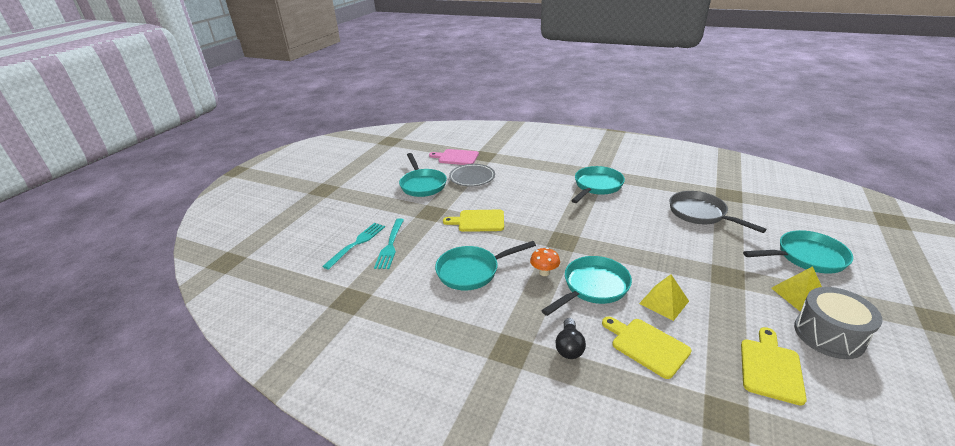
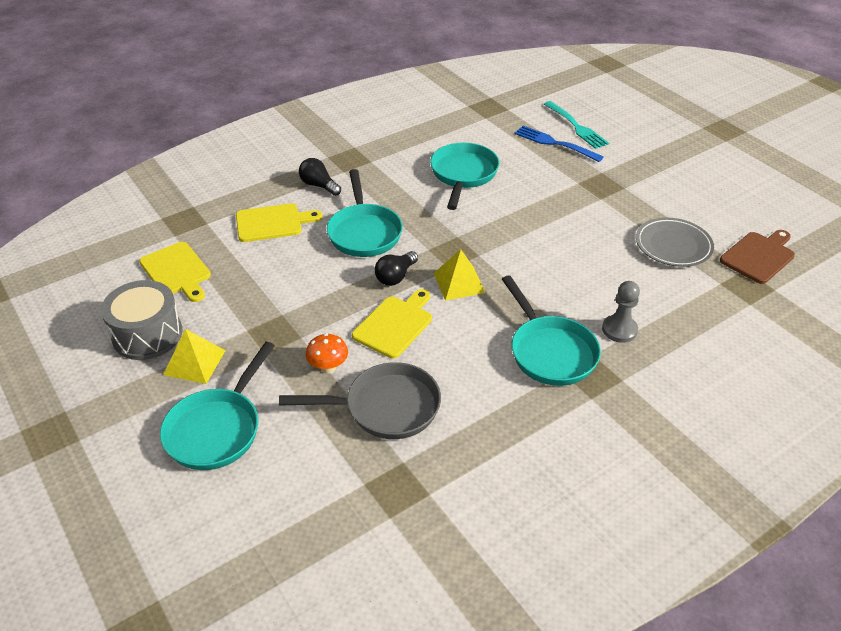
camera: 120 degrees right, 10 degrees up
(390, 245) = (555, 143): turquoise fork -> blue fork
(422, 185) = (682, 199): turquoise pan -> none
(456, 157) = (759, 256): pink cutting board -> brown cutting board
(478, 221) = (551, 210): yellow cutting board -> yellow cutting board (395, 324)
(544, 272) = (416, 214): orange mushroom -> orange mushroom (328, 367)
(556, 175) = (619, 330): none -> grey pawn
(614, 252) = (396, 276): none -> black light bulb
(664, 302) = (298, 263): yellow pyramid -> yellow pyramid (459, 282)

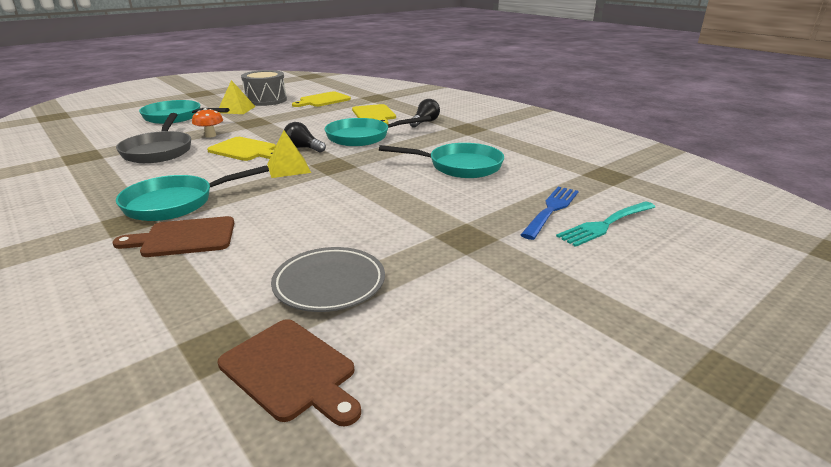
camera: 85 degrees right, 15 degrees down
(619, 330) = (184, 238): grey pawn -> brown cutting board

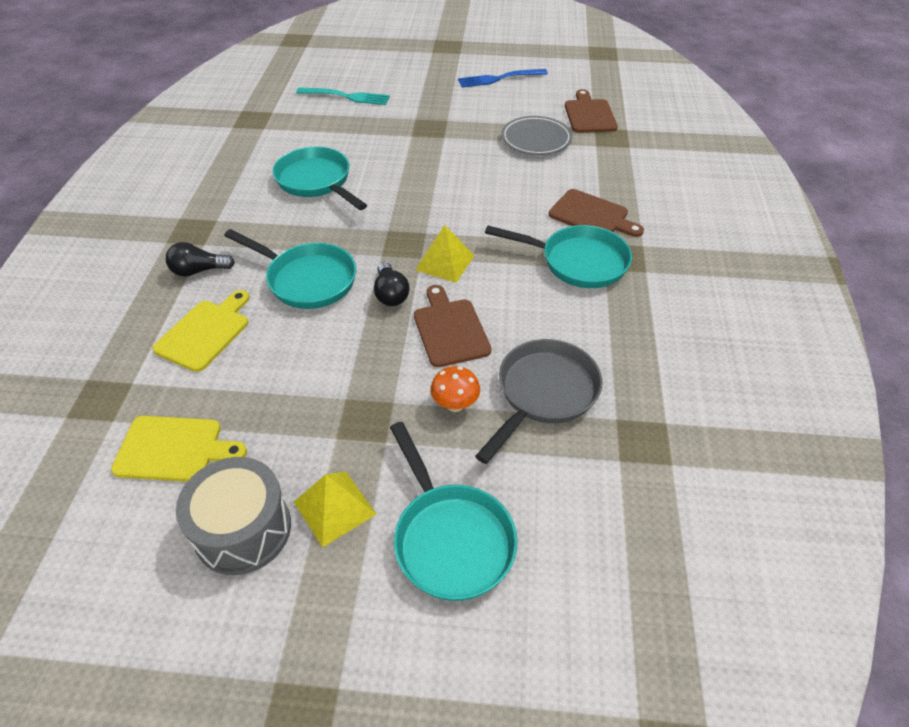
camera: 135 degrees left, 20 degrees up
(245, 150) = (450, 329): yellow cutting board -> brown cutting board
(551, 210) = (351, 117): blue fork -> blue fork (499, 78)

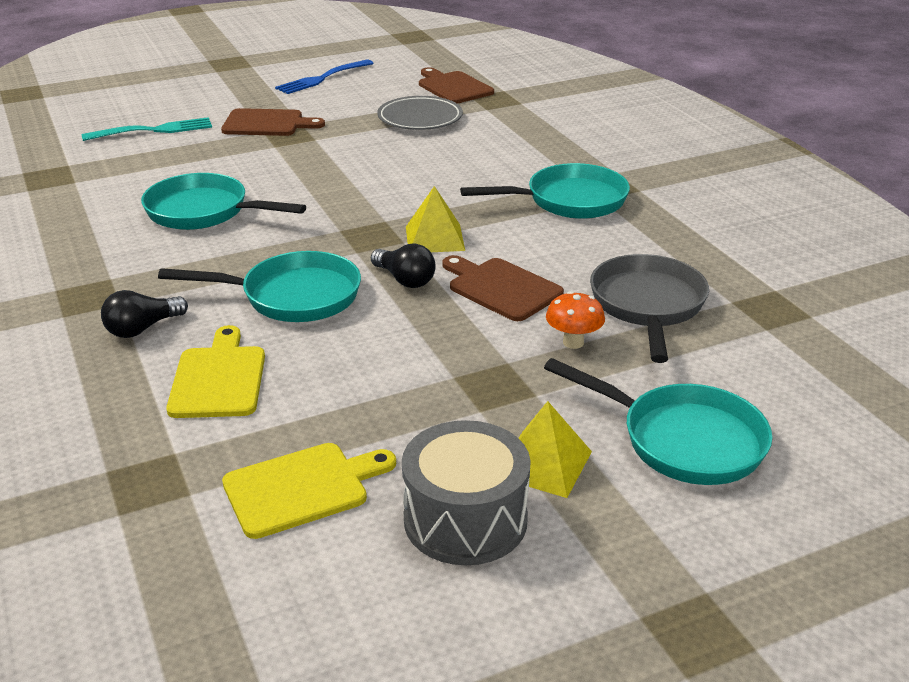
camera: 30 degrees left, 15 degrees down
(592, 215) = (543, 163): brown cutting board -> brown cutting board (267, 123)

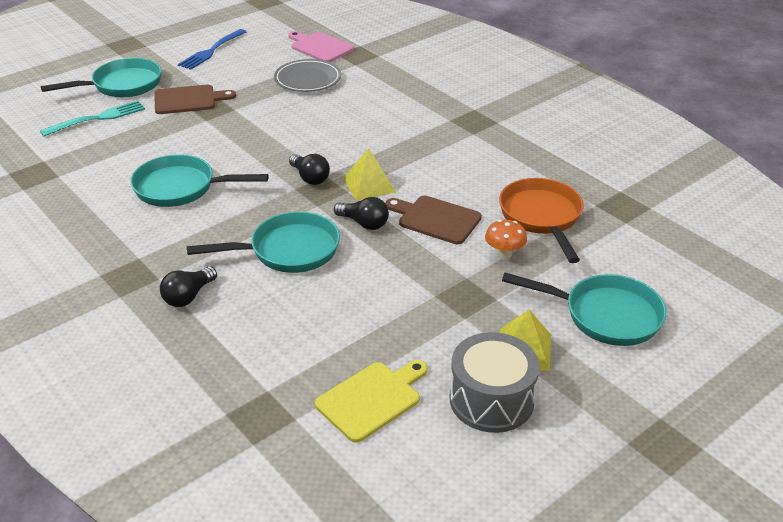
camera: 15 degrees left, 5 degrees up
(218, 378) = (268, 327): yellow cutting board -> none
(364, 221) = (310, 178): none -> black light bulb
(453, 87) = (320, 47): brown cutting board -> pink cutting board
(569, 201) = (452, 138): turquoise pan -> turquoise pan (122, 85)
(647, 306) = (541, 217): grey pan -> orange pan

